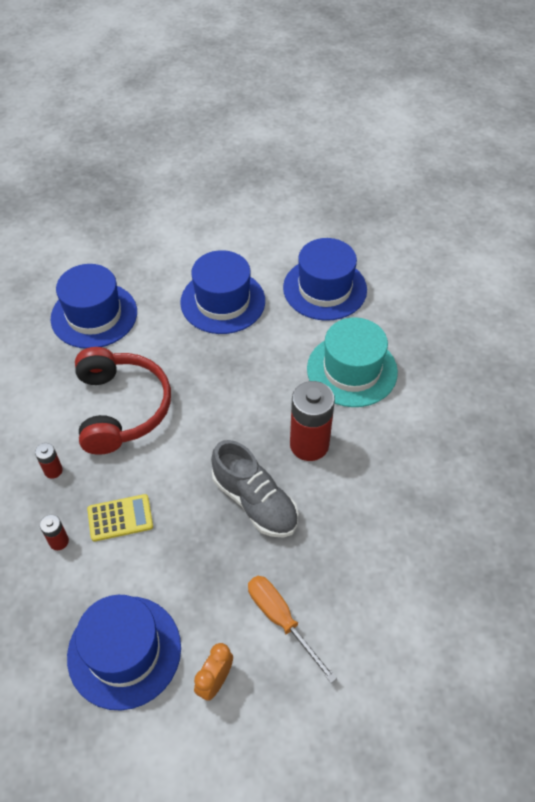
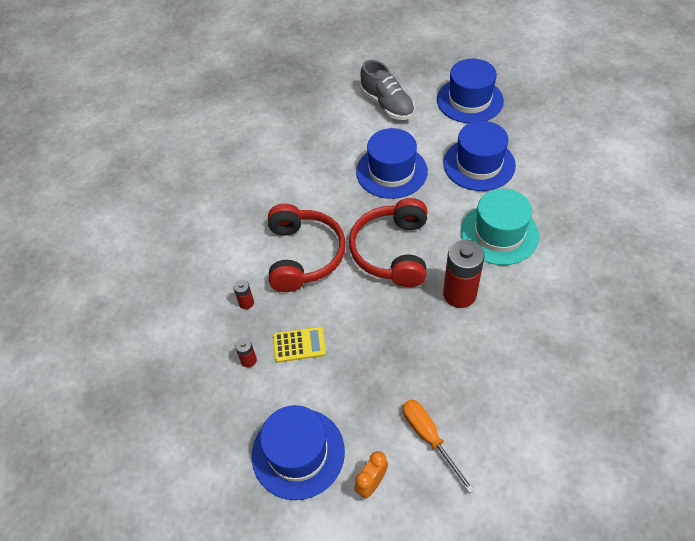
camera: 10 degrees right, 0 degrees up
(94, 315) = (284, 178): blue hat -> blue hat (469, 100)
(228, 397) = (392, 251): none -> red headphones
(255, 501) = (411, 339): grey shoe -> grey shoe (387, 105)

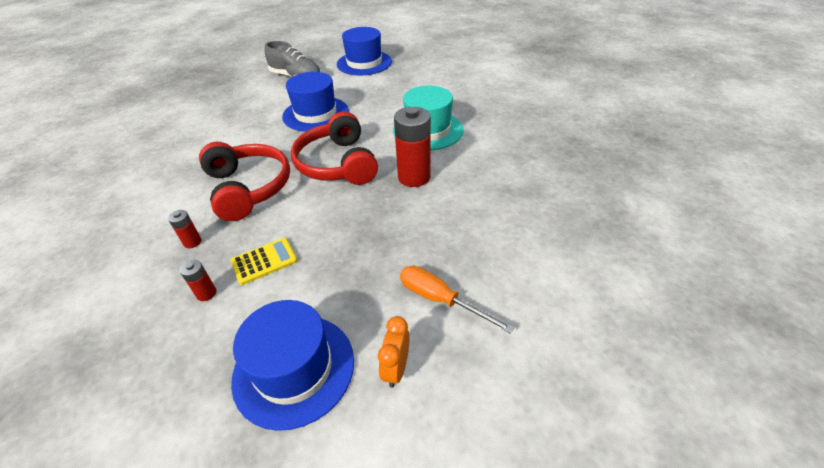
camera: 25 degrees left, 10 degrees down
(479, 164) = (389, 94): blue hat -> none

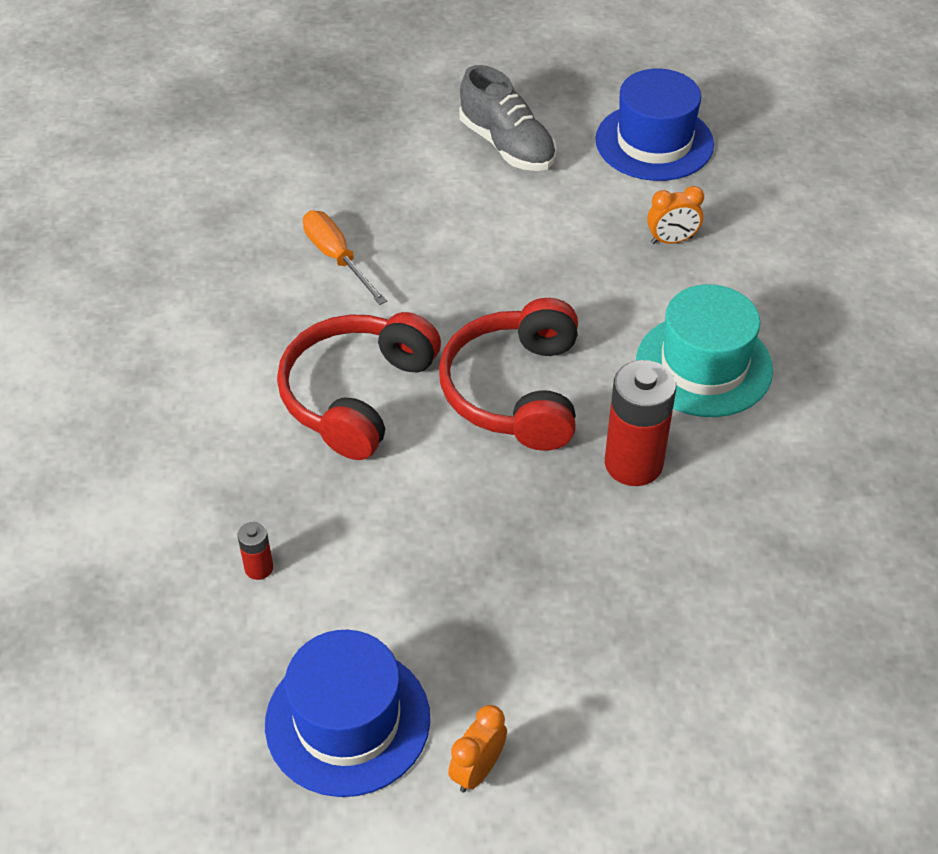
camera: 20 degrees right, 5 degrees up
(192, 242) = (254, 473): red battery -> none
(248, 188) = (357, 395): red headphones -> red headphones turned 150 degrees counterclockwise
(264, 261) = (349, 543): yellow calculator -> none
(315, 114) = (514, 258): blue hat -> none
(388, 91) = (671, 240): none -> orange clock
(440, 299) = (578, 697): orange screwdriver -> orange screwdriver (337, 258)

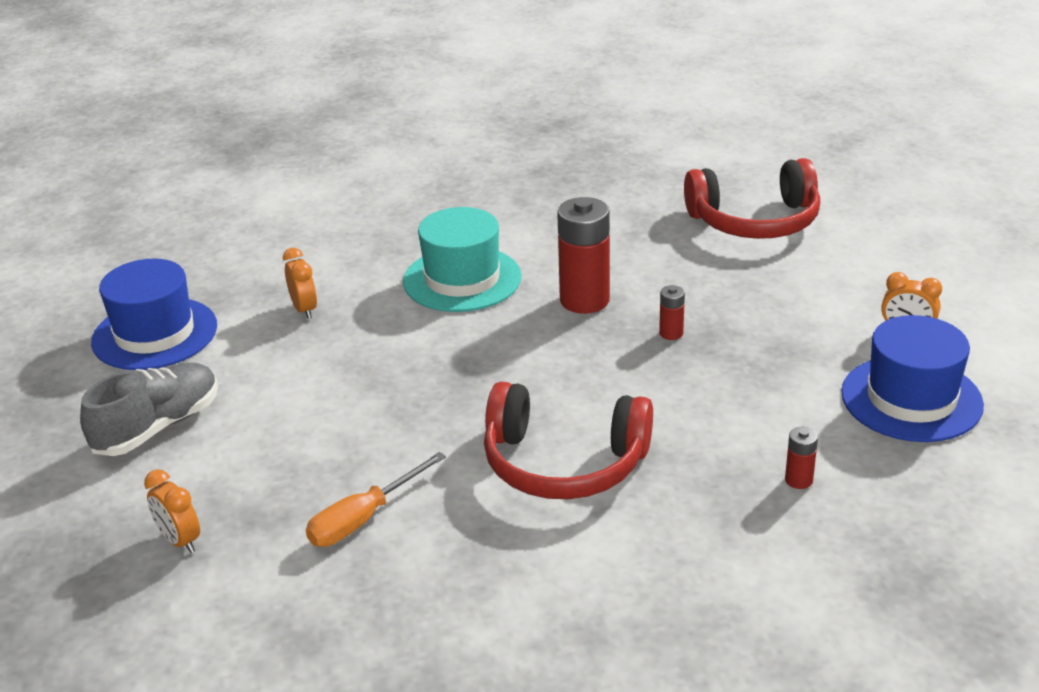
camera: 100 degrees left, 15 degrees down
(355, 158) = (180, 540): none -> orange clock
(515, 391) = (524, 369): red headphones -> red headphones (755, 221)
(545, 527) = (671, 333): none -> red battery

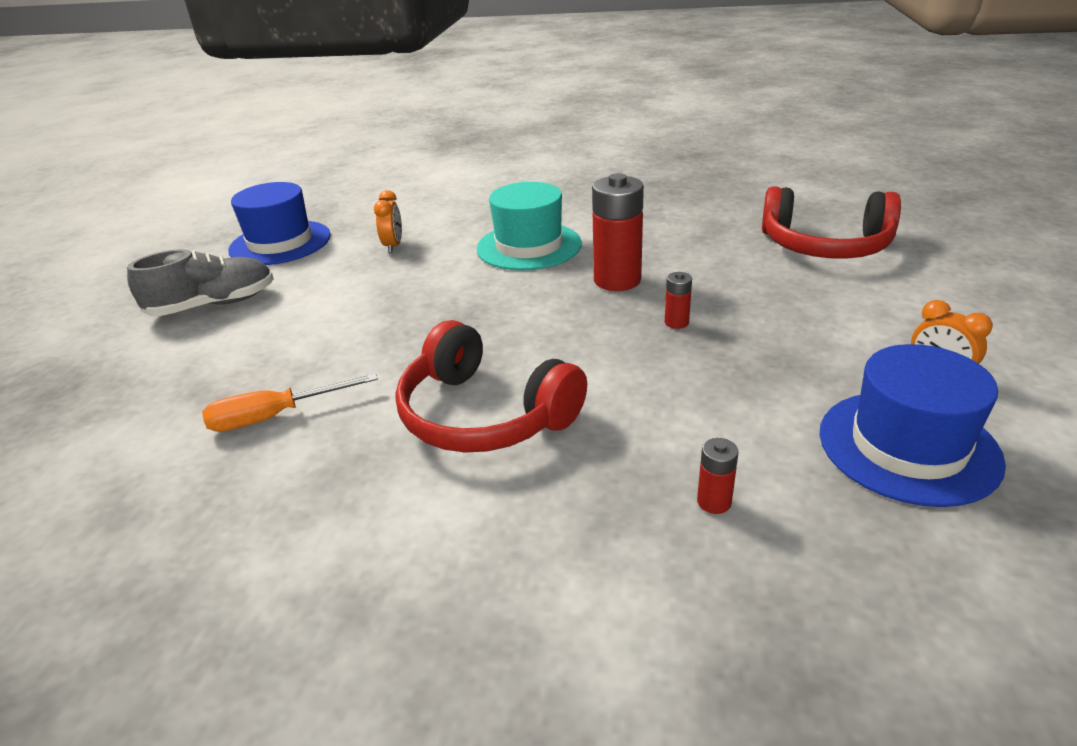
camera: 25 degrees right, 0 degrees up
(180, 540) = (132, 394): orange clock -> none

